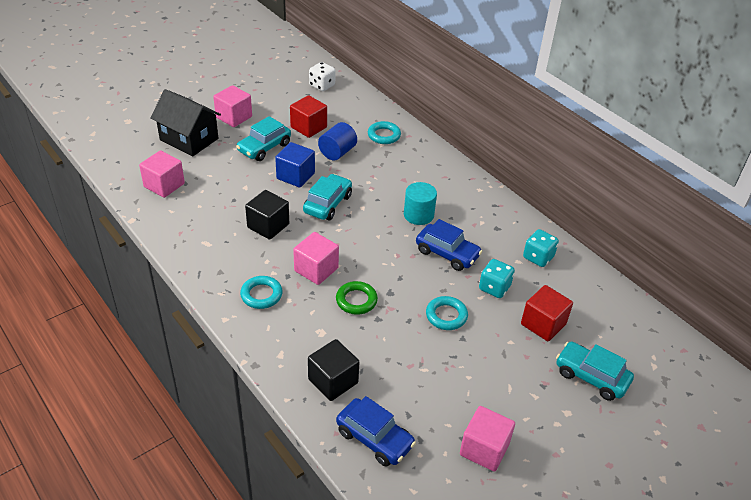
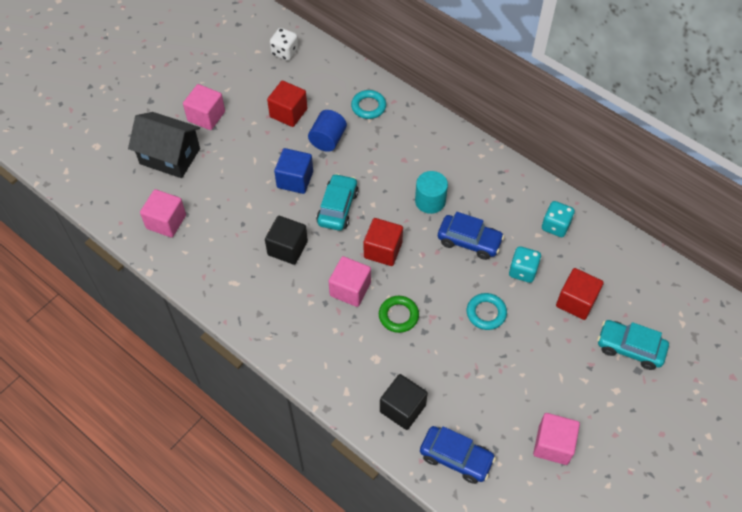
camera: 10 degrees left, 15 degrees up
(261, 295) = (307, 330): turquoise ring -> none
(264, 147) = (251, 150): turquoise car -> none
(359, 244) = (383, 250): none -> red cube

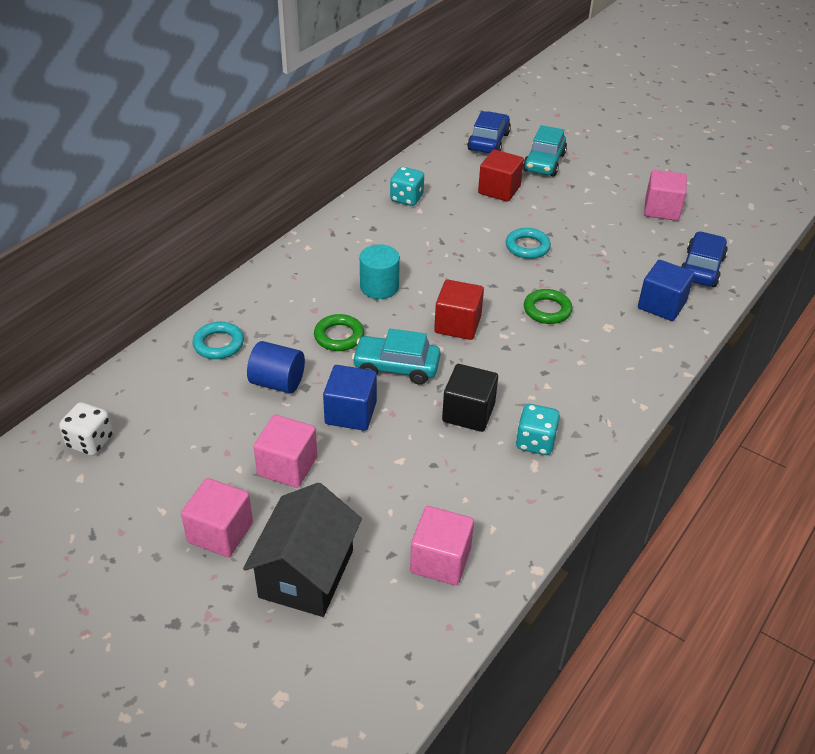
camera: 95 degrees left, 15 degrees down
(288, 113) = (222, 428): red cube -> none
(350, 289) = (520, 351): pink cube -> pink cube (287, 466)
(373, 174) = (339, 336): none -> green ring
(402, 408) = (661, 305): black cube -> blue cube
(469, 241) = (435, 257): blue car -> blue car (488, 142)
(523, 271) = (468, 221): turquoise dice -> turquoise dice (535, 442)

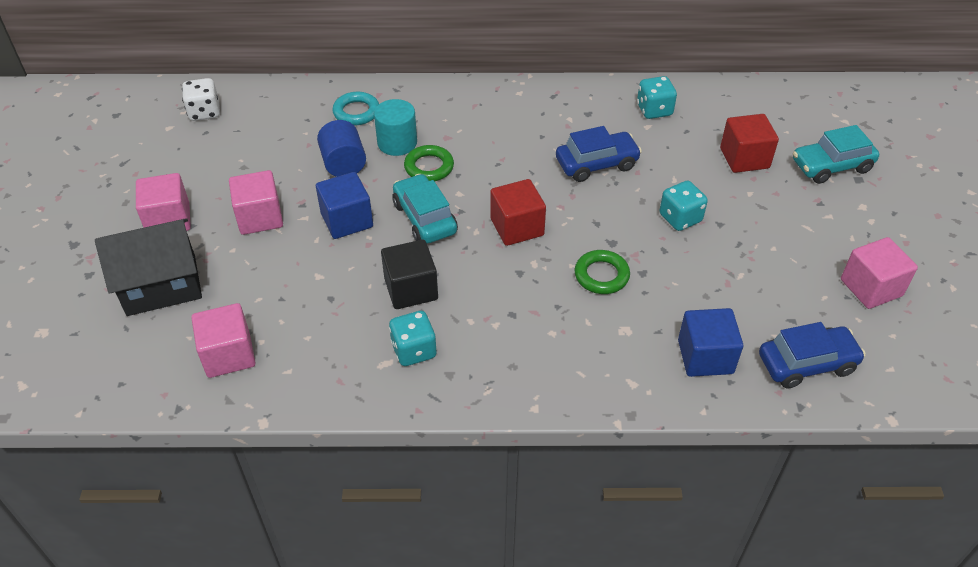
camera: 55 degrees right, 5 degrees up
(379, 287) = (514, 157): turquoise cylinder -> turquoise cylinder (397, 143)
(488, 142) = (812, 114): blue car -> blue car (596, 164)
(527, 247) = (680, 218): turquoise ring -> turquoise dice

